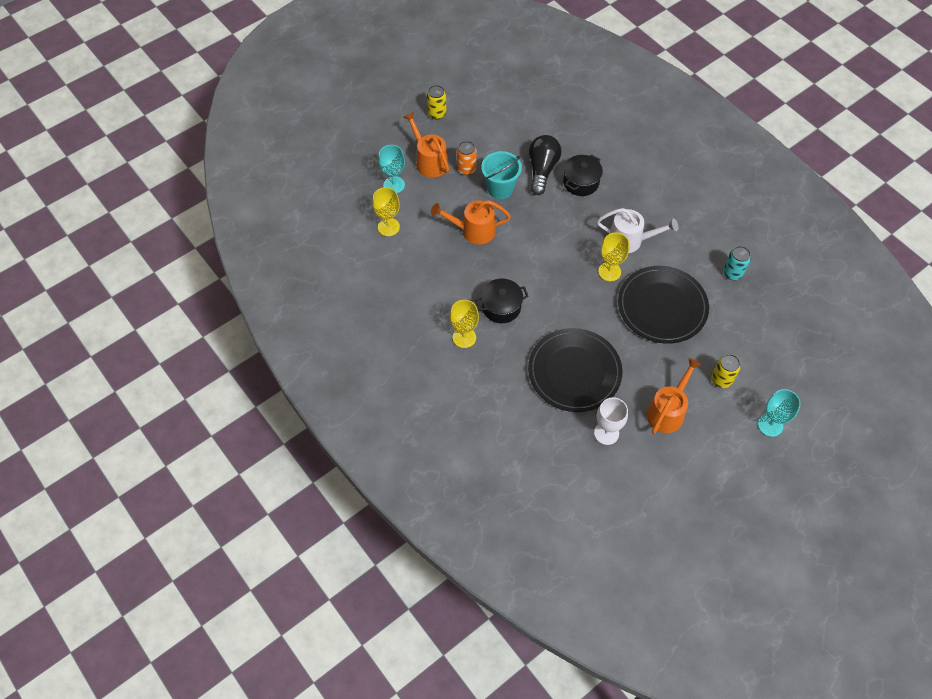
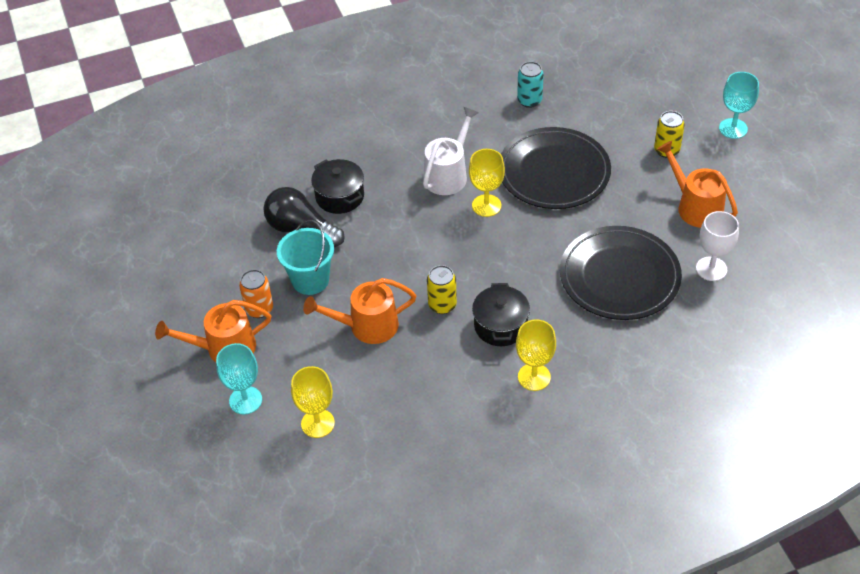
camera: 70 degrees left, 10 degrees down
(437, 113) = (143, 319): yellow can -> yellow can (442, 305)
(473, 230) = (367, 326): orange watering can -> orange watering can turned 60 degrees clockwise

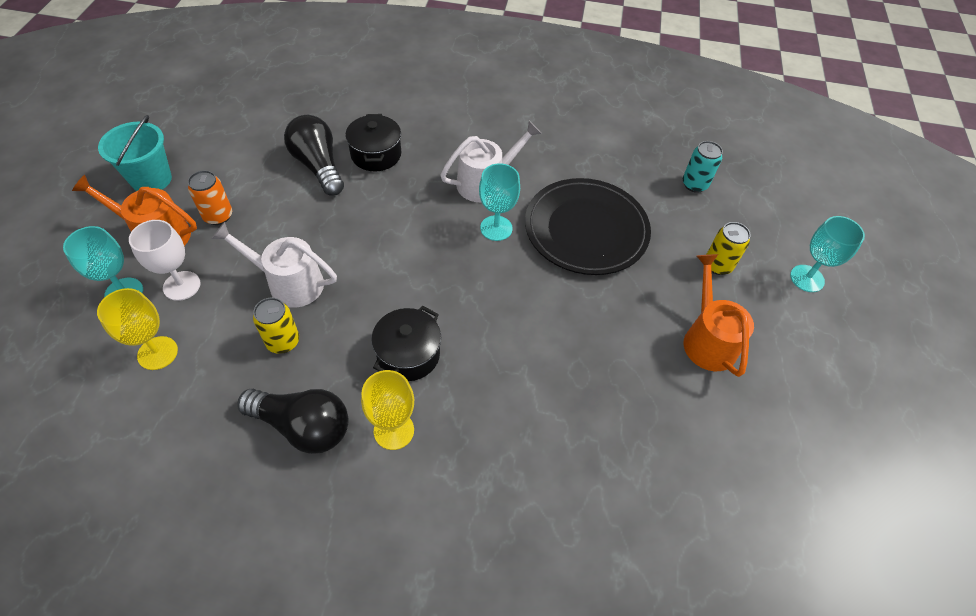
camera: 25 degrees right, 5 degrees up
(310, 280) = (283, 213): turquoise bucket -> turquoise bucket (151, 179)
(367, 326) = (289, 283): orange watering can -> white watering can
(442, 305) = (373, 301): yellow can -> yellow can (283, 341)
(470, 408) = (303, 426): none -> black light bulb
(486, 205) = (496, 228): yellow goblet -> turquoise goblet
(529, 100) = (615, 154): turquoise can -> turquoise can (694, 184)
(619, 277) = (569, 371): black plate -> none
(711, 269) = (676, 419): white goblet -> white goblet (182, 286)

